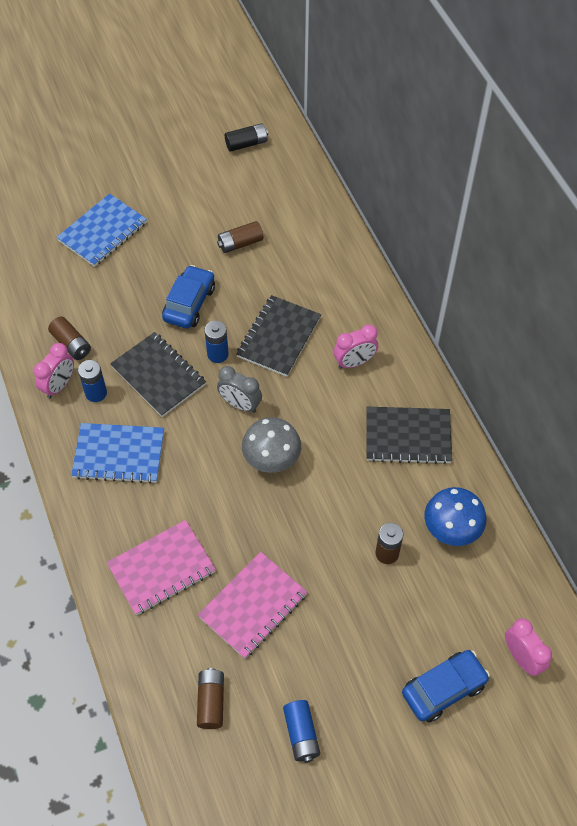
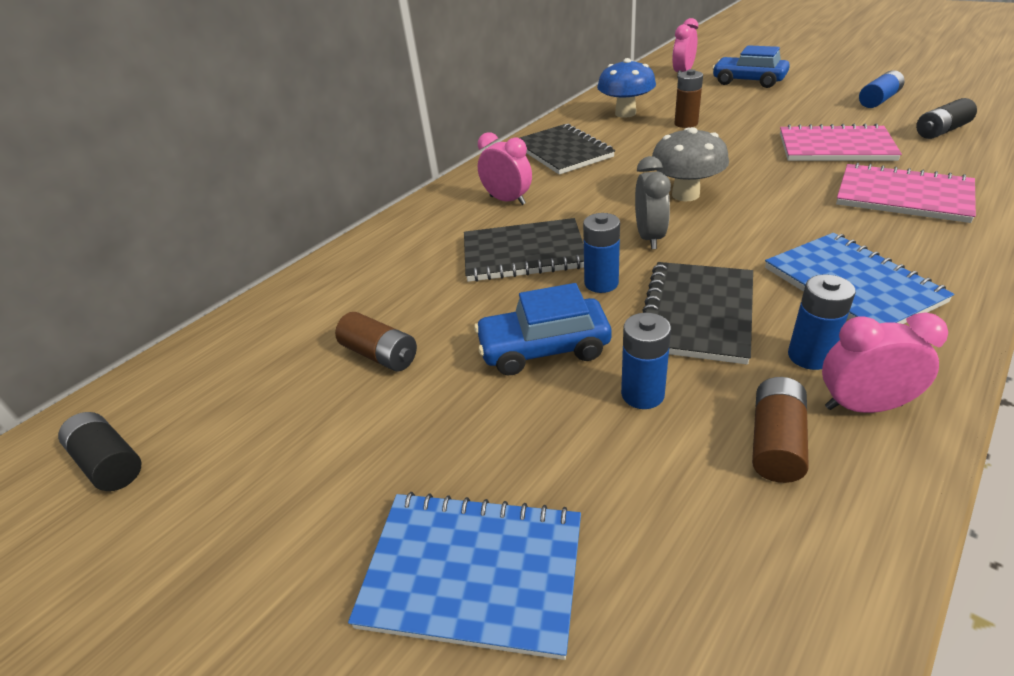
camera: 115 degrees left, 20 degrees down
(130, 320) = (642, 394): none -> blue battery
(211, 702) = (941, 131): brown battery -> black battery

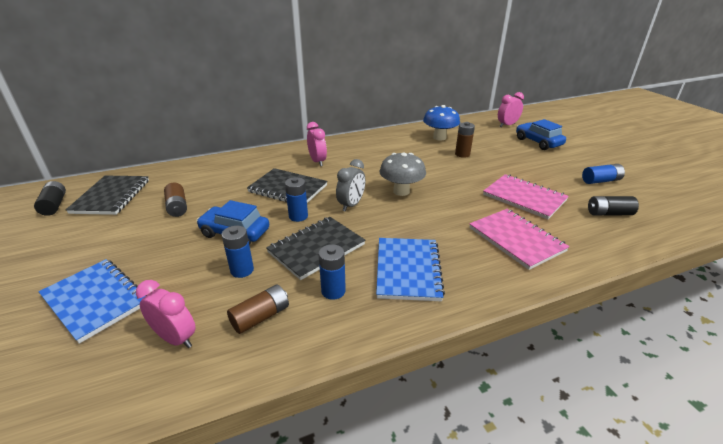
camera: 25 degrees right, 5 degrees down
(562, 152) = (377, 147): black notebook -> black notebook (111, 196)
(863, 406) = (320, 323): pink clock -> pink clock (176, 338)

